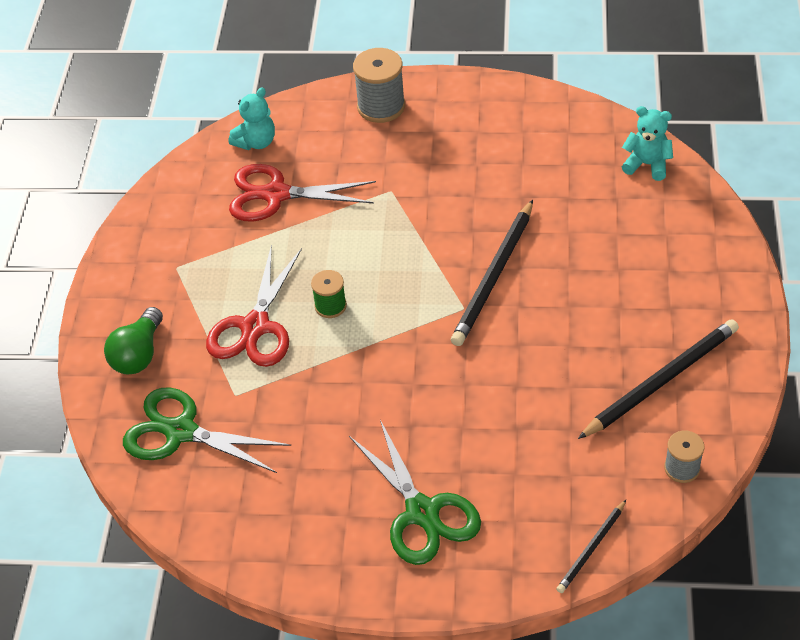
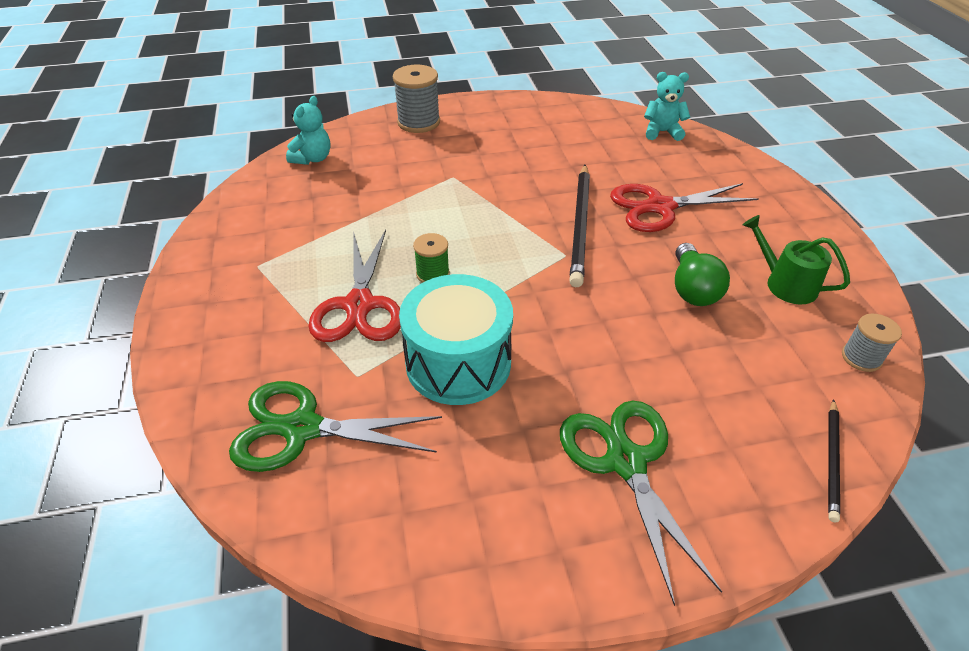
camera: 20 degrees left, 5 degrees down
(138, 354) = (231, 354): green light bulb -> green light bulb (692, 289)
(276, 195) = (344, 193): red scissors -> red scissors (660, 207)
(322, 400) = (458, 363): none -> turquoise drum
(422, 512) = (625, 461): green scissors -> green scissors turned 150 degrees counterclockwise
(661, 381) = (785, 284): black pencil -> green watering can

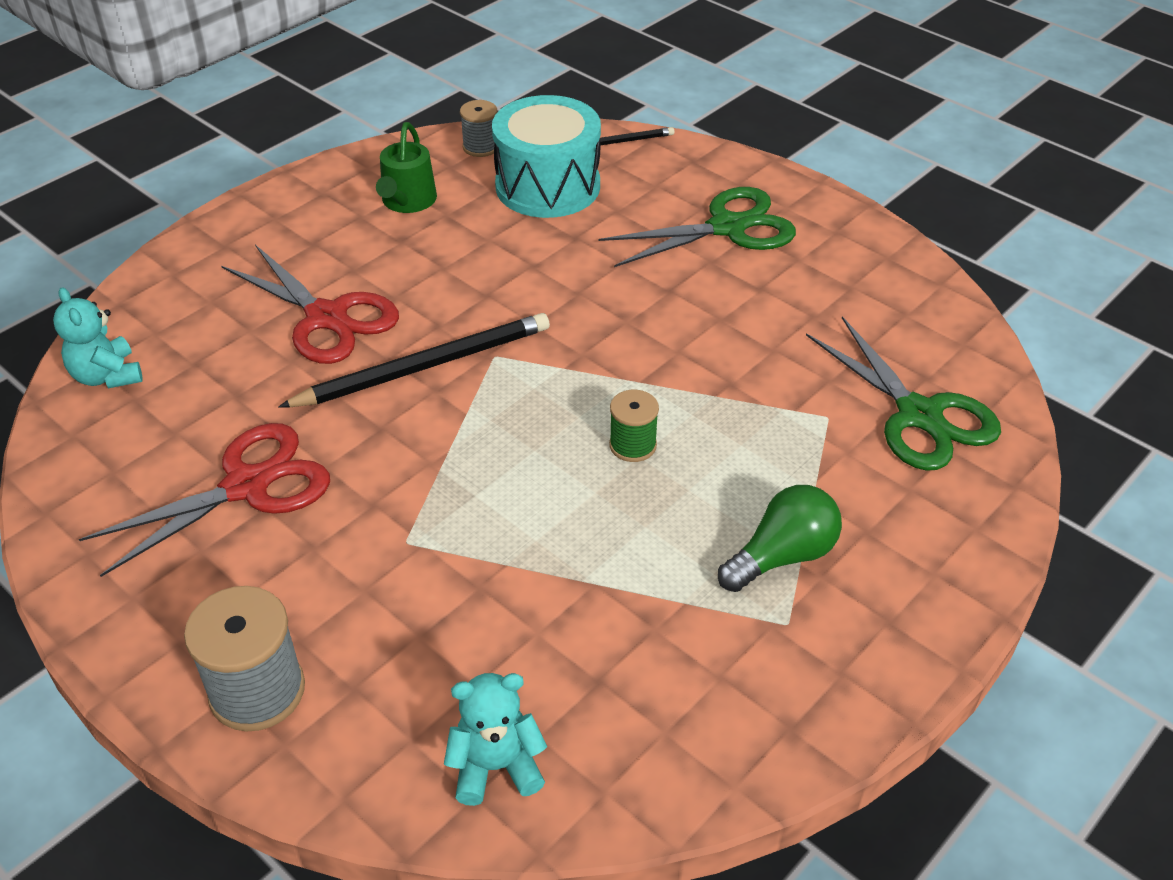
camera: 125 degrees left, 0 degrees up
(359, 305) = (743, 476): red scissors -> red scissors (247, 486)
(458, 363) = (735, 358): turquoise drum -> turquoise drum (547, 186)
(625, 461) = (727, 227): green scissors -> green scissors turned 150 degrees counterclockwise
(692, 289) = (471, 252): green light bulb -> green light bulb (782, 556)

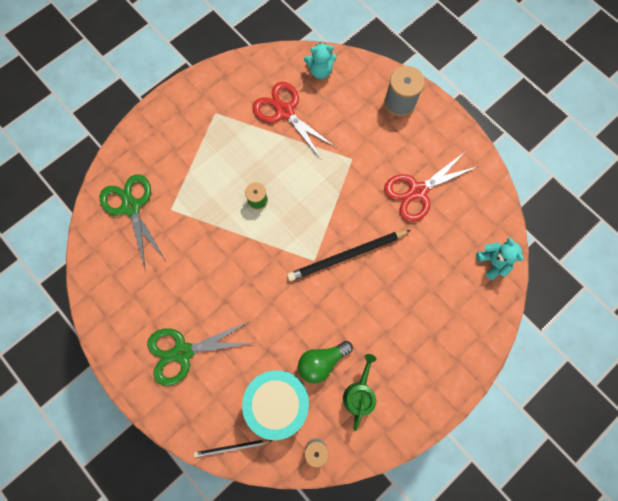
camera: 175 degrees left, 30 degrees up
(327, 317) = (395, 294): red scissors -> red scissors (284, 112)
(782, 556) = (209, 141): green light bulb -> green light bulb (321, 362)

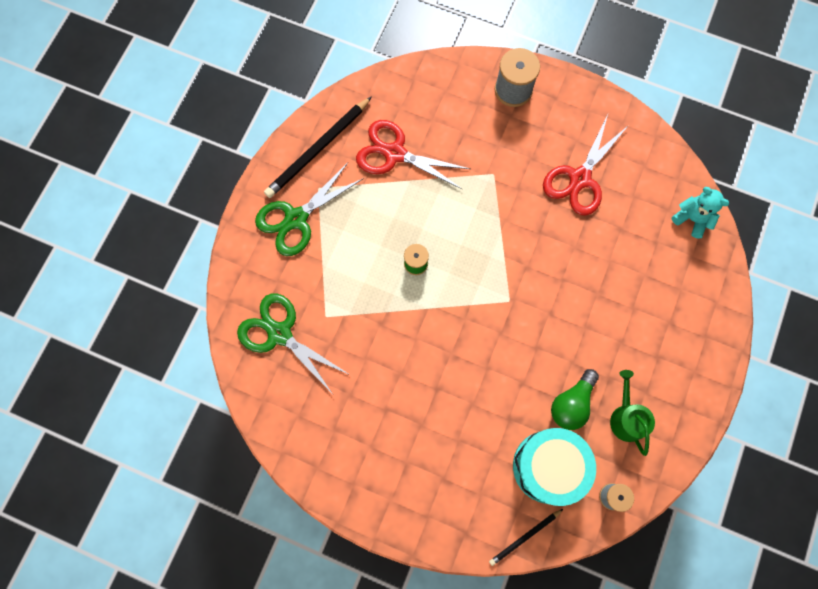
camera: 25 degrees left, 0 degrees up
(183, 352) = (421, 463): green scissors -> green scissors (296, 219)
(320, 71) = (410, 91): turquoise teddy bear -> none
(346, 256) = (541, 281): black pencil -> black pencil (318, 149)

